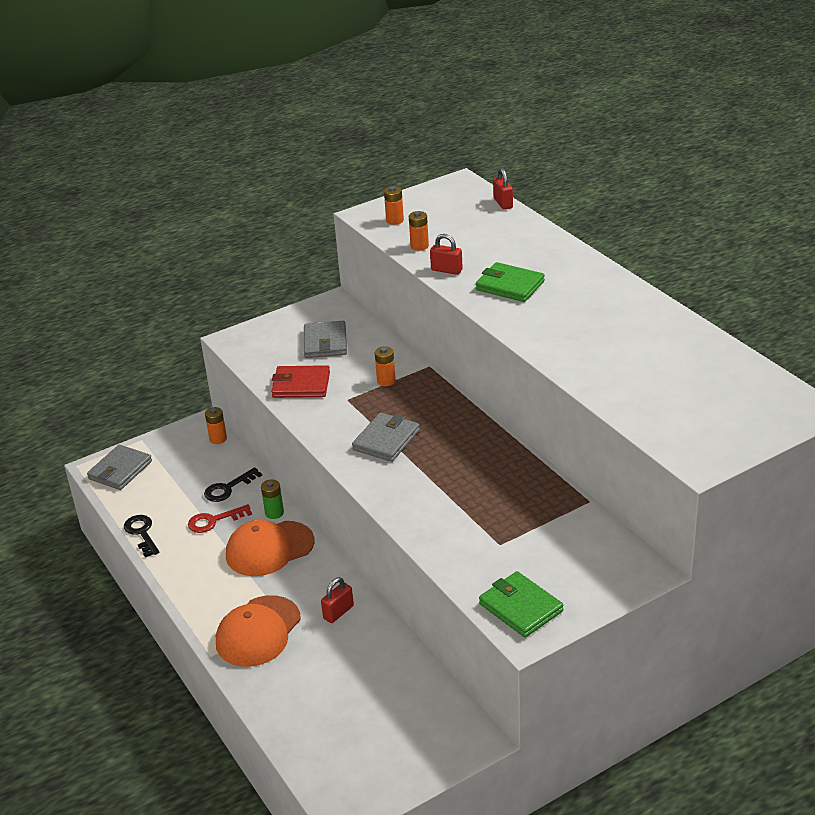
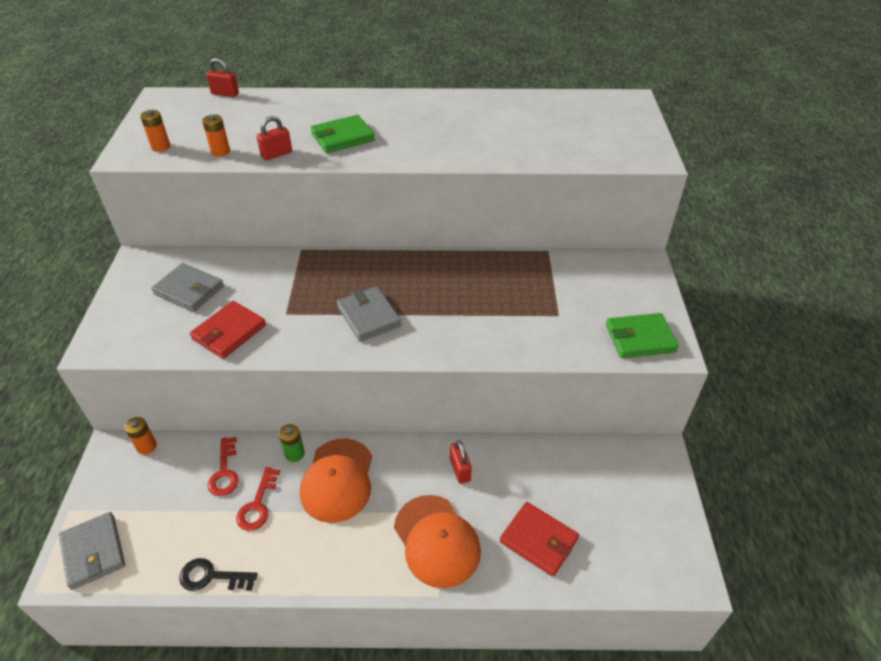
camera: 60 degrees left, 10 degrees up
(228, 488) = (224, 472): black key -> red key
(306, 692) = (538, 540): none -> red wallet
(386, 381) = (290, 280): orange battery -> none

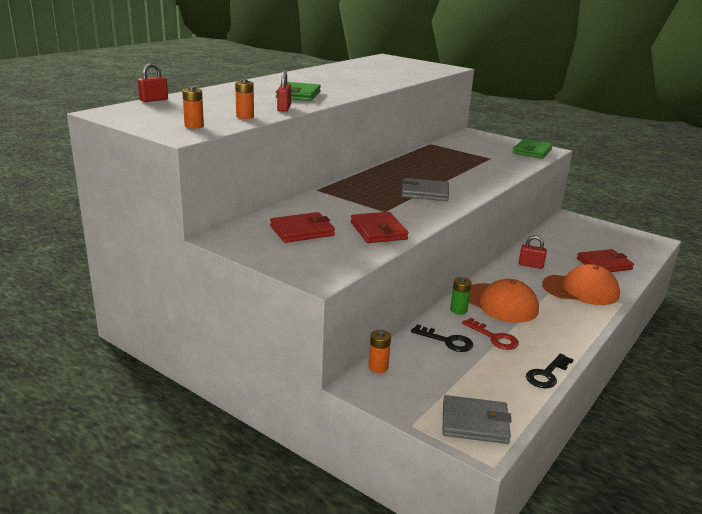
camera: 55 degrees left, 20 degrees down
(189, 290) = (302, 231): grey wallet -> red wallet
(224, 472) = (447, 341): red key -> black key

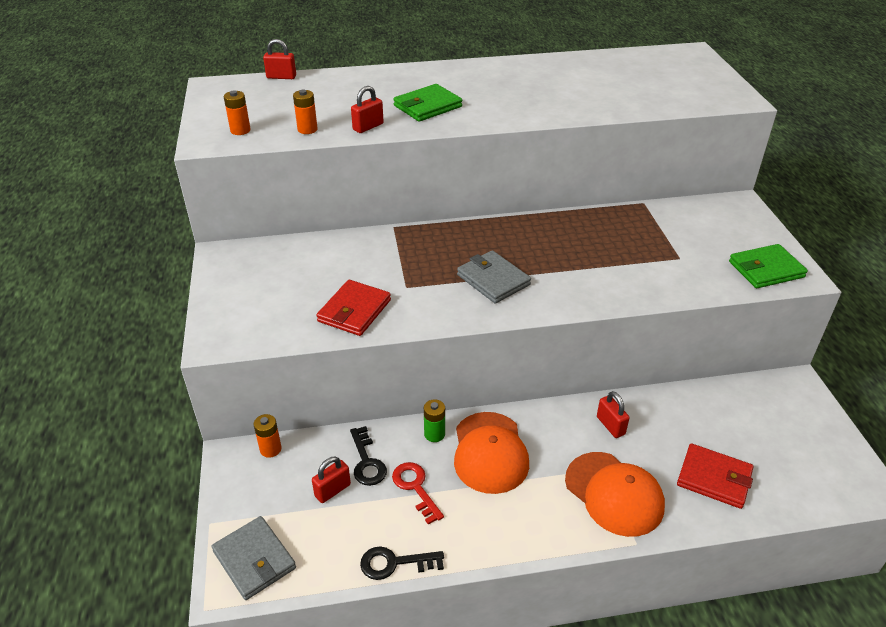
camera: 45 degrees right, 15 degrees up
(302, 231) = (292, 277): red wallet -> none
(454, 364) = (332, 490): none -> red padlock
(494, 337) = (415, 488): red key -> red key turned 150 degrees clockwise

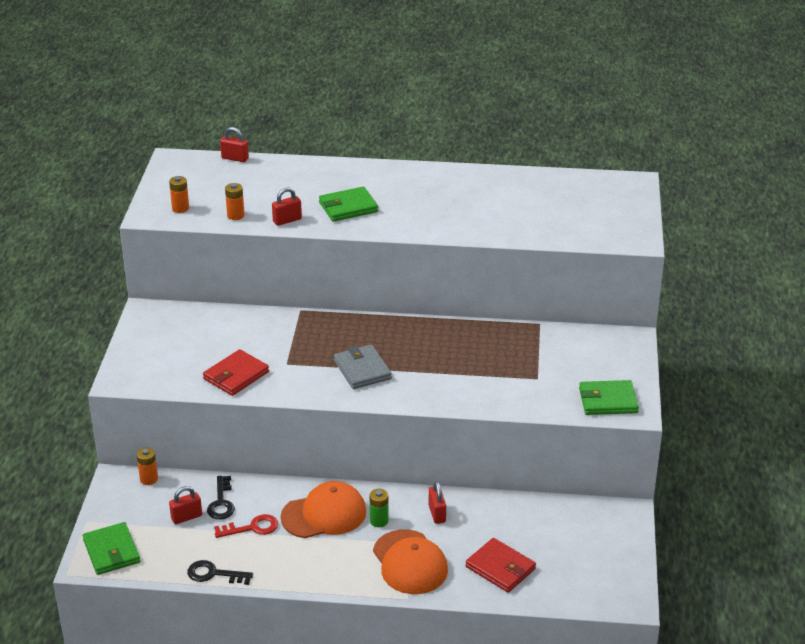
camera: 15 degrees right, 5 degrees down
(254, 560) = (111, 551): grey wallet -> green wallet
(415, 488) = (252, 528): red key -> red key turned 90 degrees clockwise
(434, 434) = (285, 492): green battery -> green battery (379, 521)
(490, 452) = (324, 514): orange cap -> orange cap turned 120 degrees counterclockwise

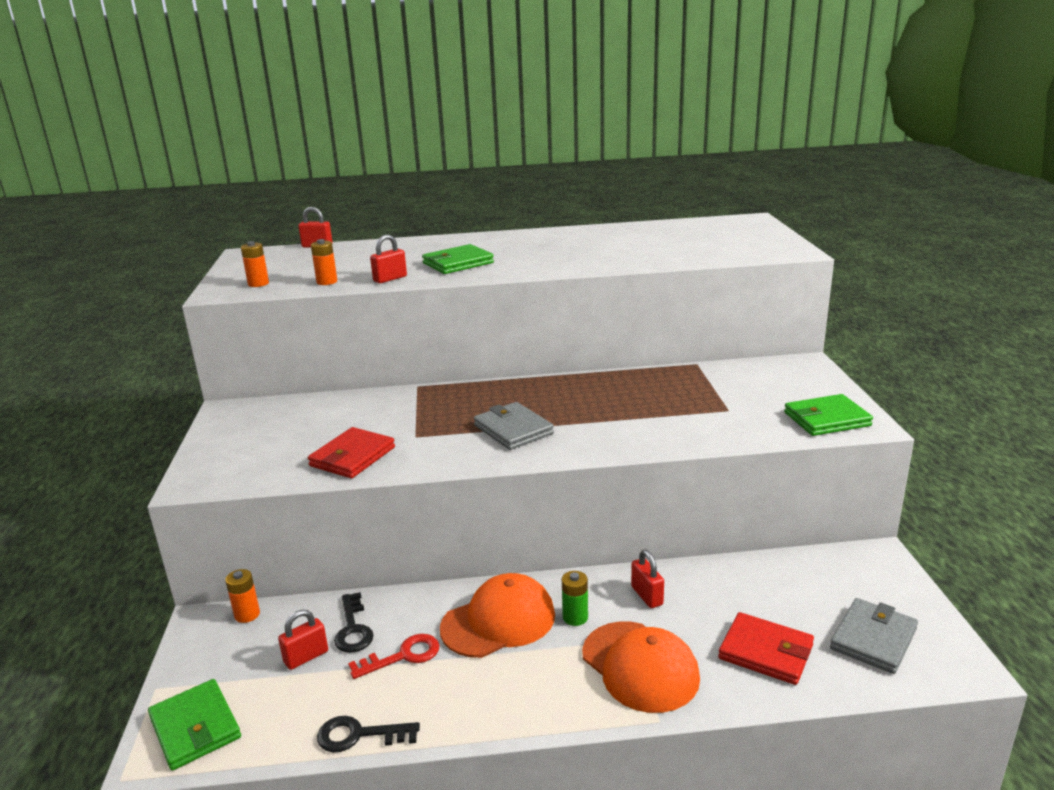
camera: 10 degrees left, 10 degrees down
(580, 572) = (873, 639): none -> grey wallet

